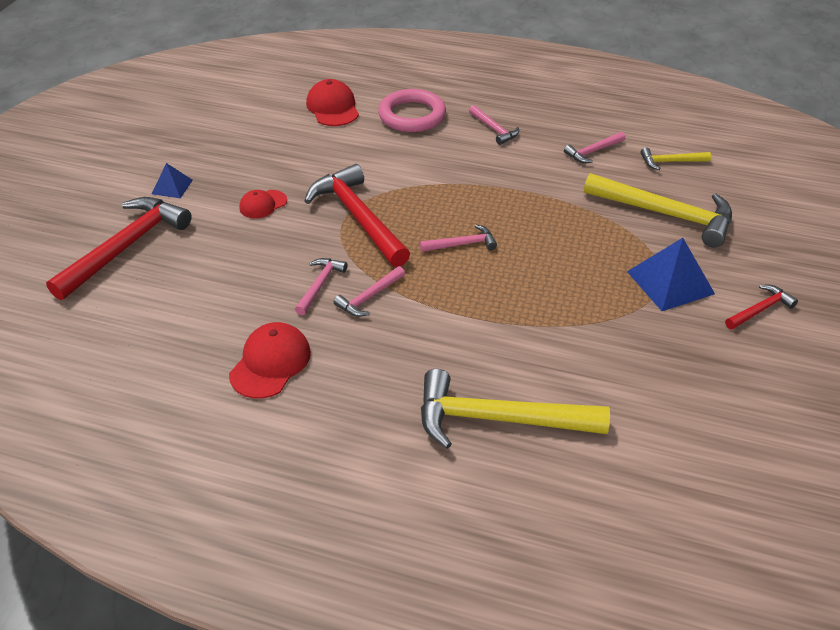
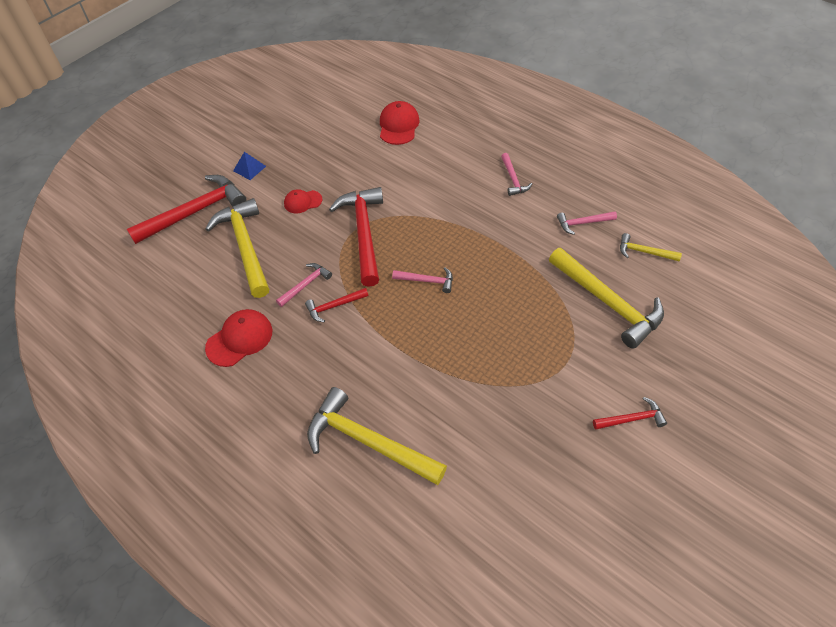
camera: 25 degrees right, 10 degrees up
(217, 266) = (245, 246): none -> yellow hammer
(369, 297) = (334, 306): pink hammer -> red hammer
(412, 115) = (455, 149): pink ring -> none
(670, 282) = (571, 368): blue pyramid -> none

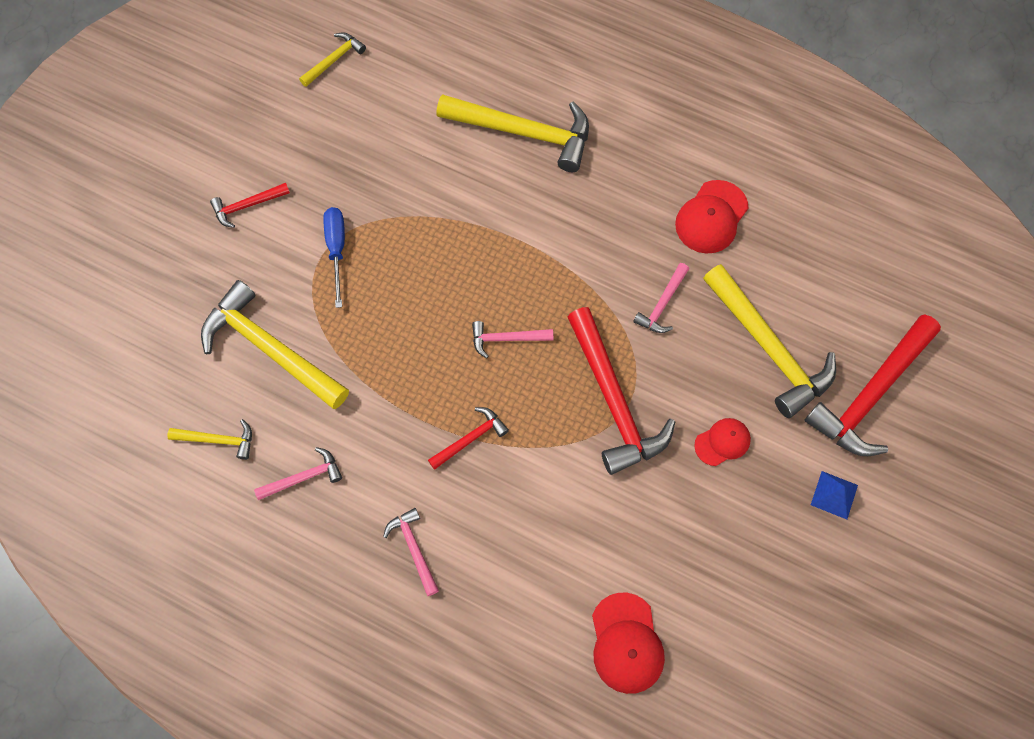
camera: 165 degrees right, 15 degrees up
(334, 306) = (615, 280): red hammer -> red hammer (471, 438)
(543, 564) = (334, 60): none -> yellow hammer
(552, 366) = (337, 250): none -> blue screwdriver

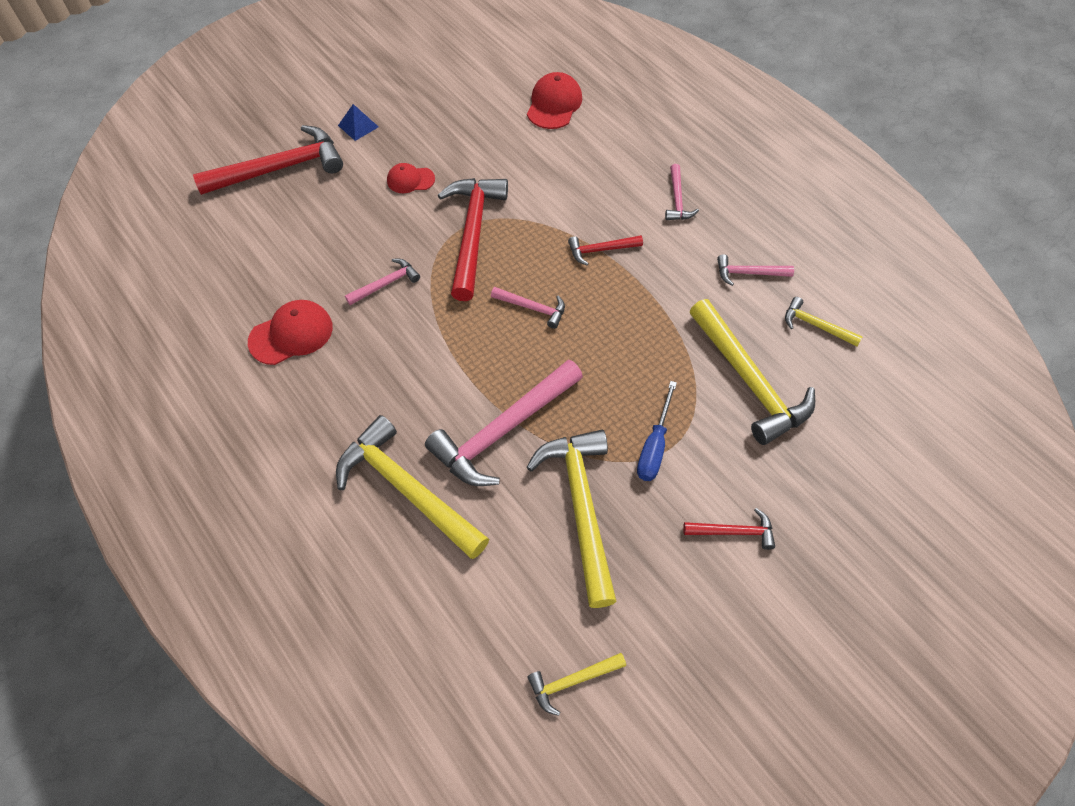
camera: 155 degrees left, 10 degrees down
(473, 210) = (503, 431): none -> pink hammer
(768, 348) = (328, 222): yellow hammer -> yellow hammer (581, 507)

